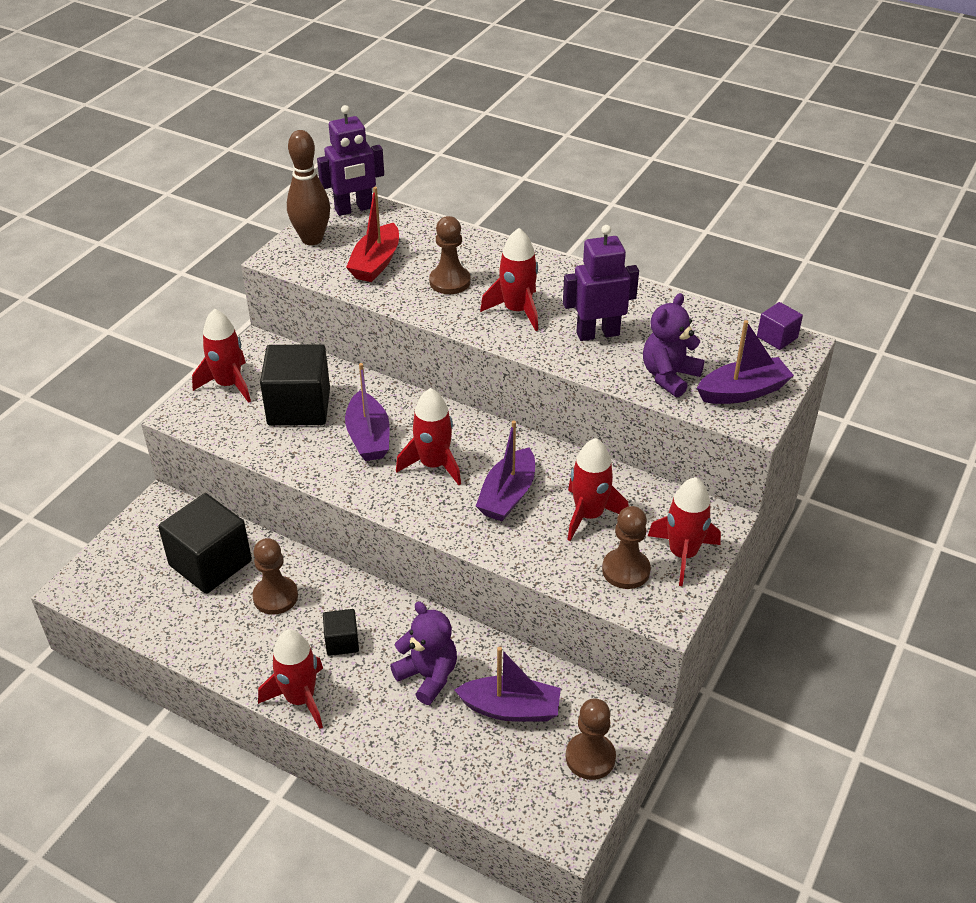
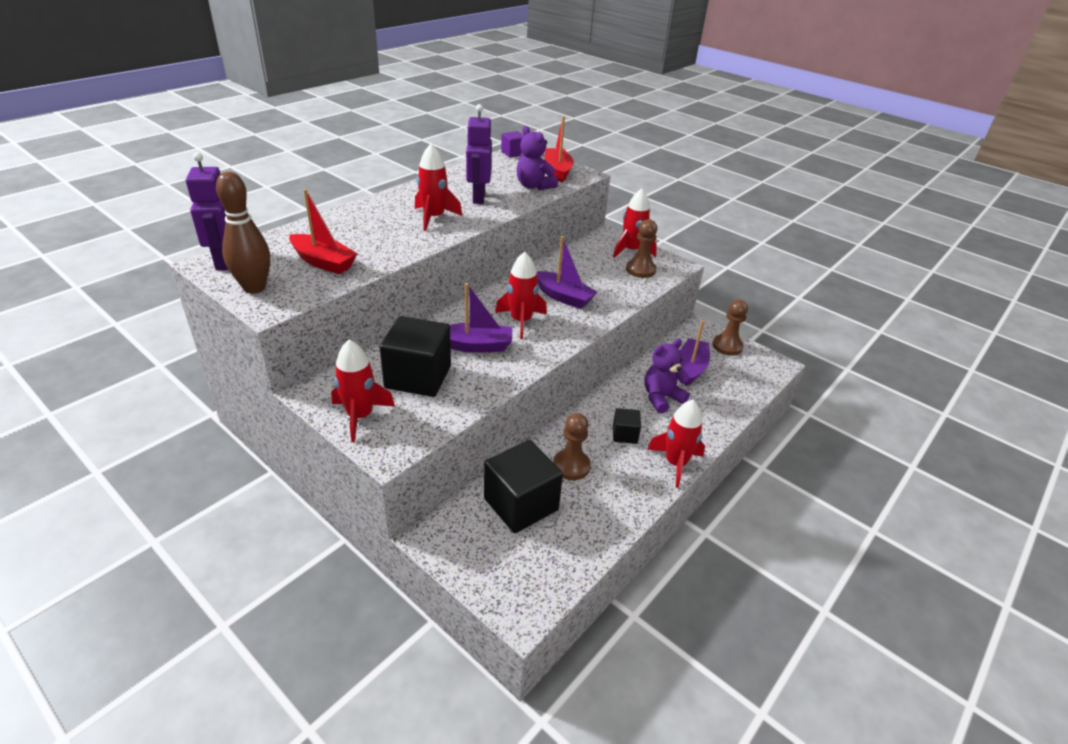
camera: 80 degrees left, 5 degrees down
(450, 282) = (377, 236): brown pawn -> none
(589, 515) = (591, 272): red rocket -> none
(743, 391) = (557, 171): purple boat -> red boat

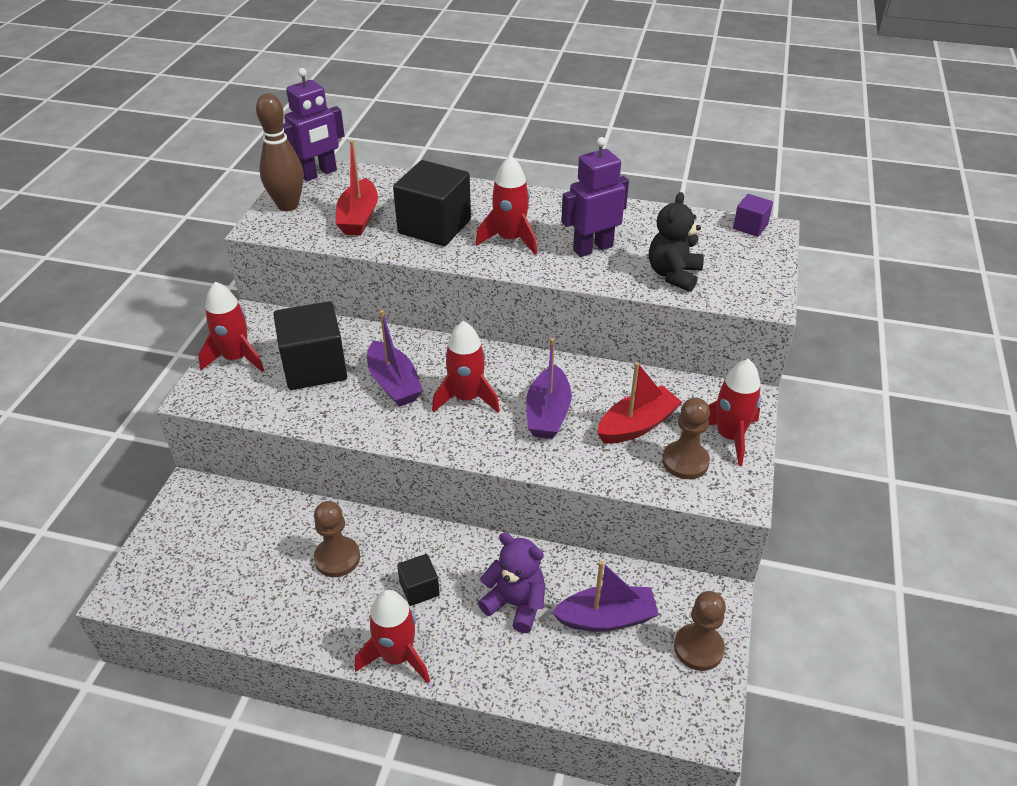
camera: 65 degrees right, 5 degrees up
(521, 504) = (259, 538): black cube -> black cube (434, 226)
(534, 186) = (673, 275): purple teddy bear -> black teddy bear
(557, 171) = (744, 277): red boat -> red boat (637, 425)

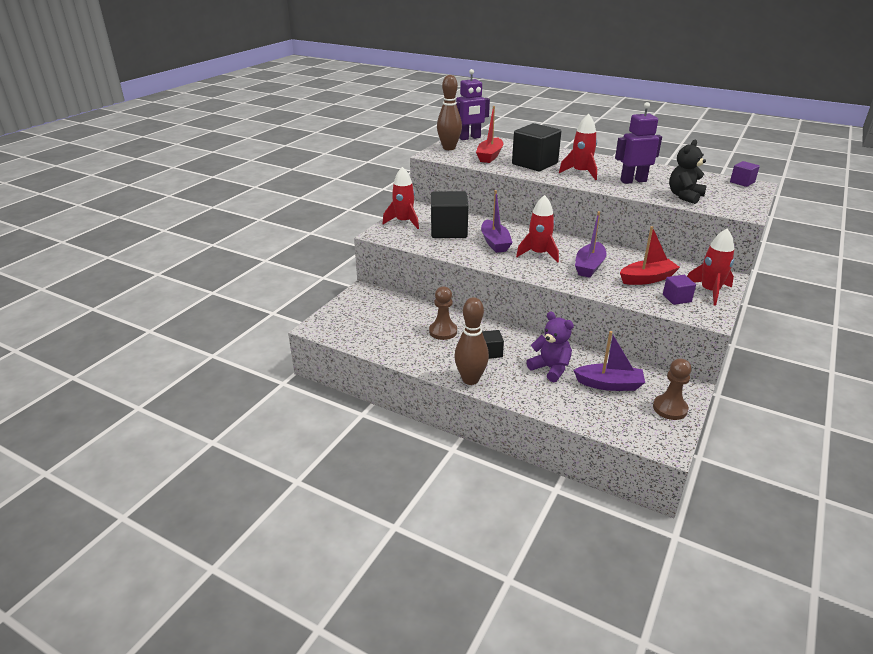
camera: 15 degrees right, 10 degrees down
(397, 656) = (470, 379): red rocket -> brown bowling pin
(685, 461) = (676, 298): brown pawn -> purple cube

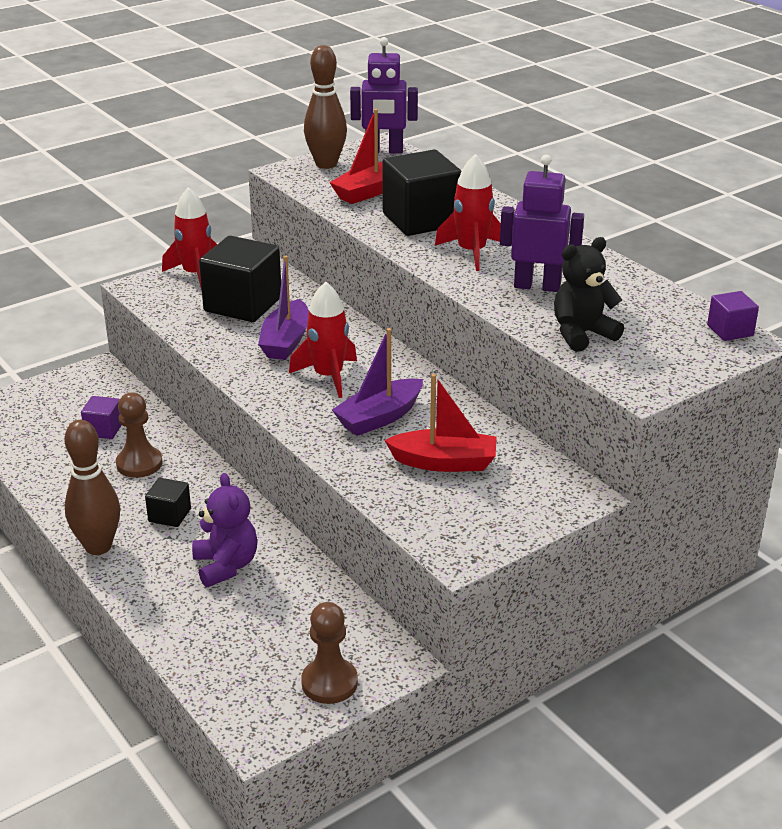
camera: 25 degrees right, 0 degrees up
(609, 384) = (283, 617): purple boat -> none
(676, 298) = (447, 507): purple cube -> purple cube (104, 430)
(709, 291) = (518, 511): red rocket -> none

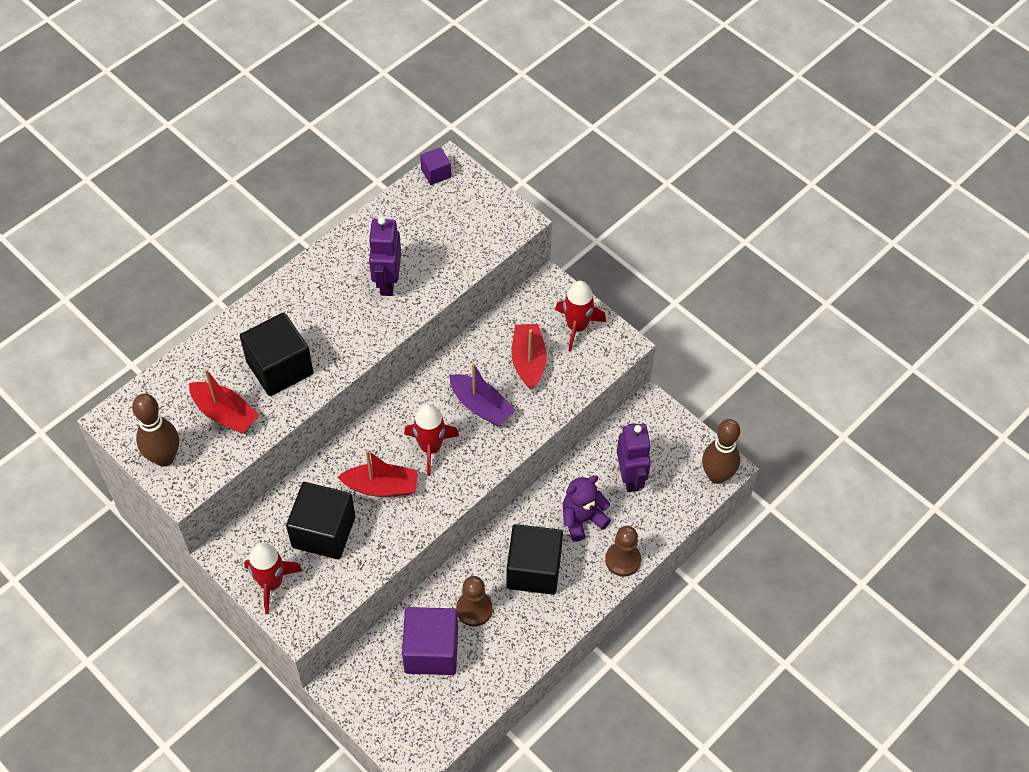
camera: 100 degrees left, 25 degrees up
(98, 546) = (578, 607): brown bowling pin -> brown bowling pin (717, 475)
(104, 430) = (431, 650): purple cube -> purple cube, size x2.02
(169, 515) = (534, 570): black cube -> black cube, size x2.02
(286, 341) = (381, 487): purple boat -> red boat
(329, 683) = (676, 438): brown pawn -> brown pawn (623, 560)
(384, 151) = (130, 414): purple robot -> purple robot (630, 477)
(471, 252) = (336, 327): red rocket -> red rocket (577, 327)
(582, 334) = (454, 253): black teddy bear -> none

